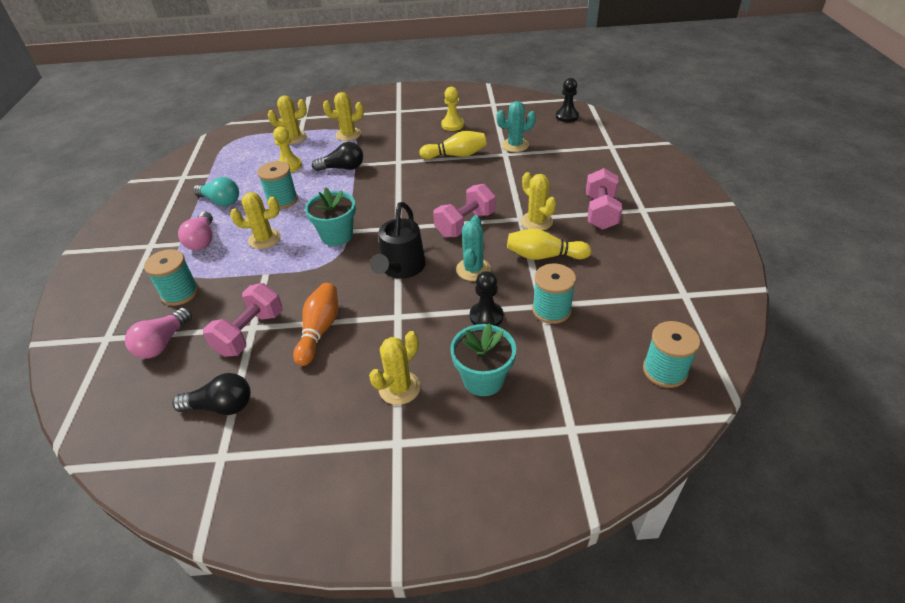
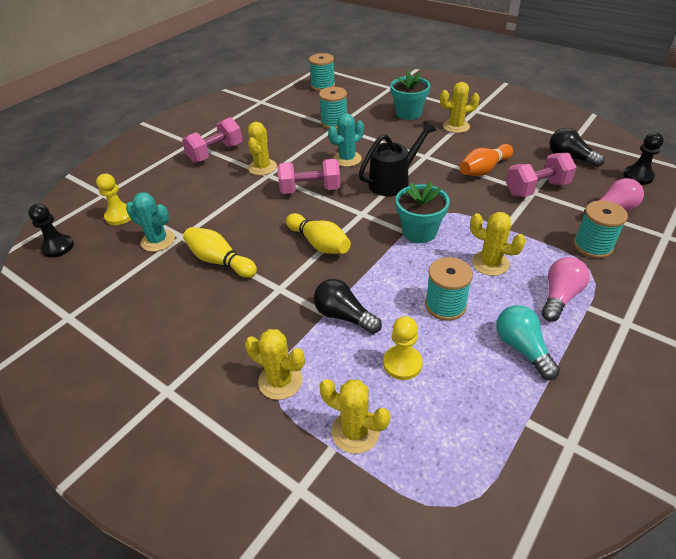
camera: 140 degrees left, 0 degrees up
(452, 125) = (157, 310): yellow pawn -> yellow pawn (120, 216)
(486, 316) = (373, 134): black pawn -> black pawn (638, 176)
(544, 256) = (294, 146): yellow bowling pin -> yellow bowling pin (319, 243)

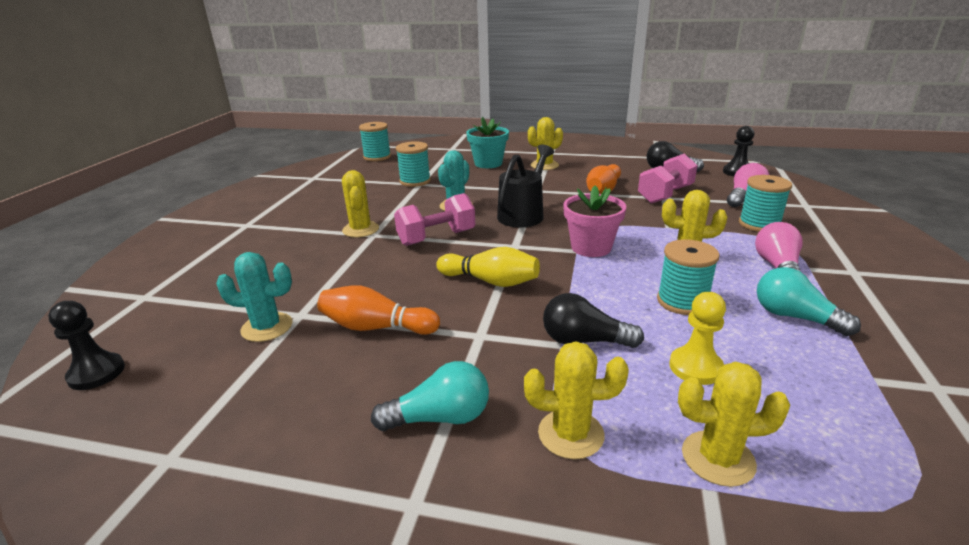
camera: 25 degrees left, 15 degrees down
(120, 216) = (187, 314): yellow pawn -> none
(214, 342) = (440, 418): none -> turquoise light bulb
(215, 153) = (288, 228): pink dumbbell -> none
(220, 261) = (376, 327): yellow bowling pin -> orange bowling pin
(419, 232) = (591, 247): turquoise flower pot -> pink flower pot

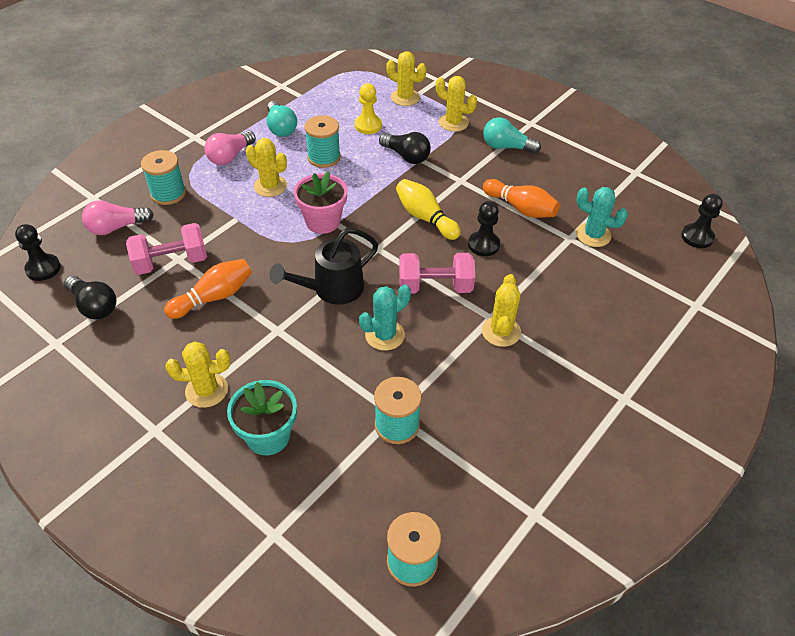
camera: 155 degrees left, 20 degrees up
(407, 278) = (483, 245): none -> black pawn

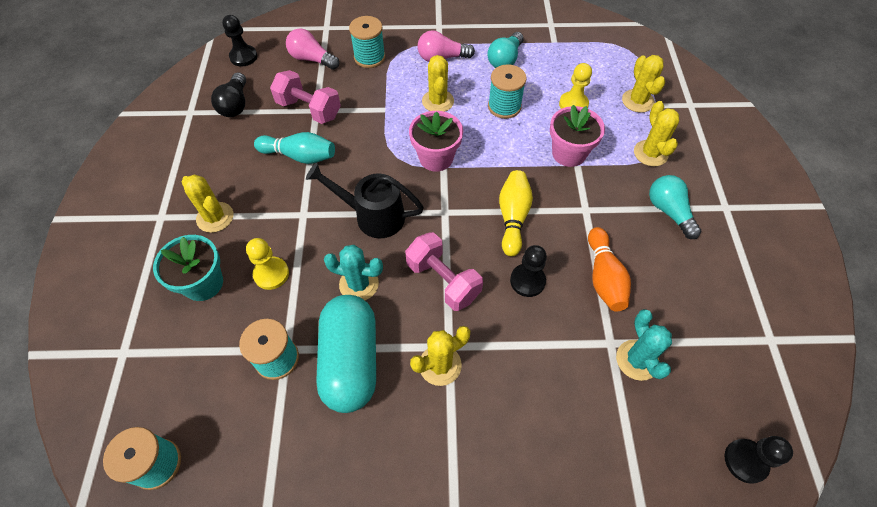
camera: 50 degrees right, 10 degrees up
(214, 297) = (299, 156): orange bowling pin -> turquoise bowling pin
(312, 384) = (271, 274): none -> yellow pawn
(406, 156) = (569, 153): black light bulb -> pink flower pot
(446, 380) = (351, 361): none -> turquoise capsule

